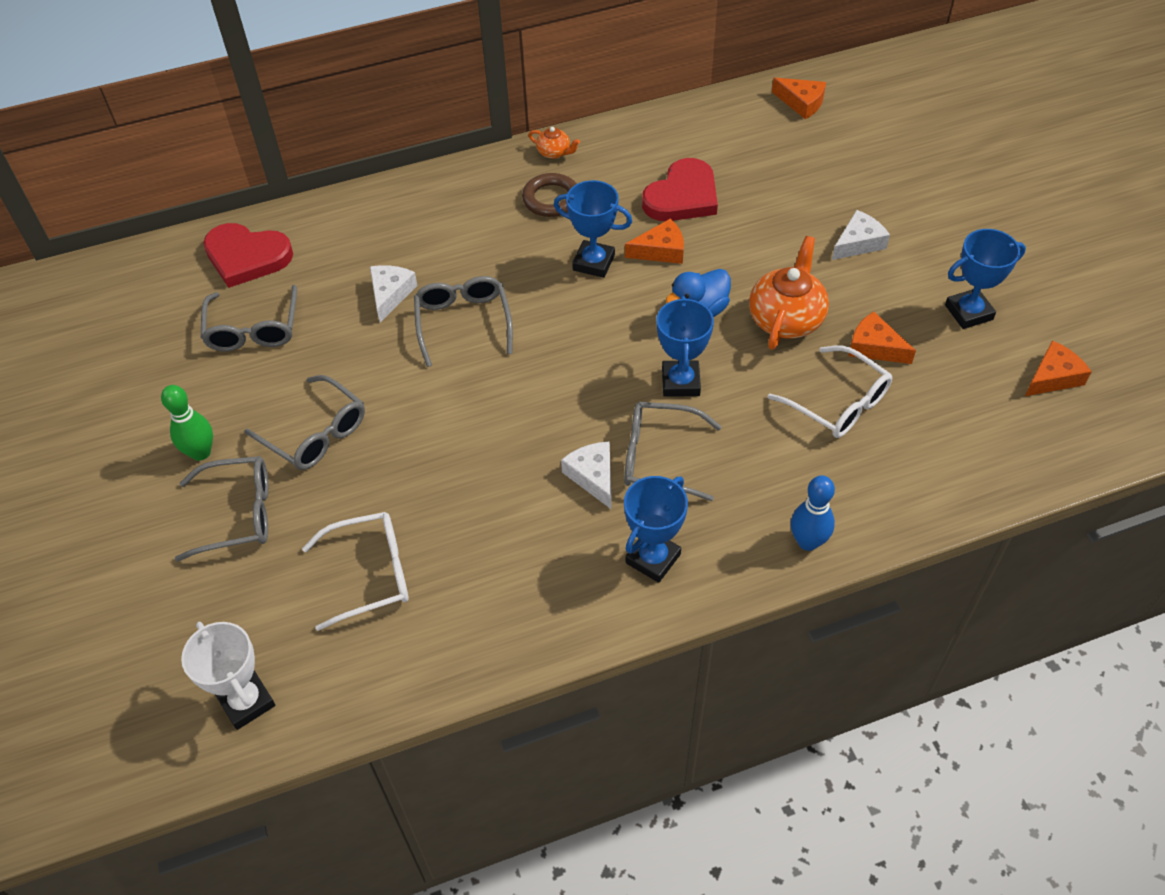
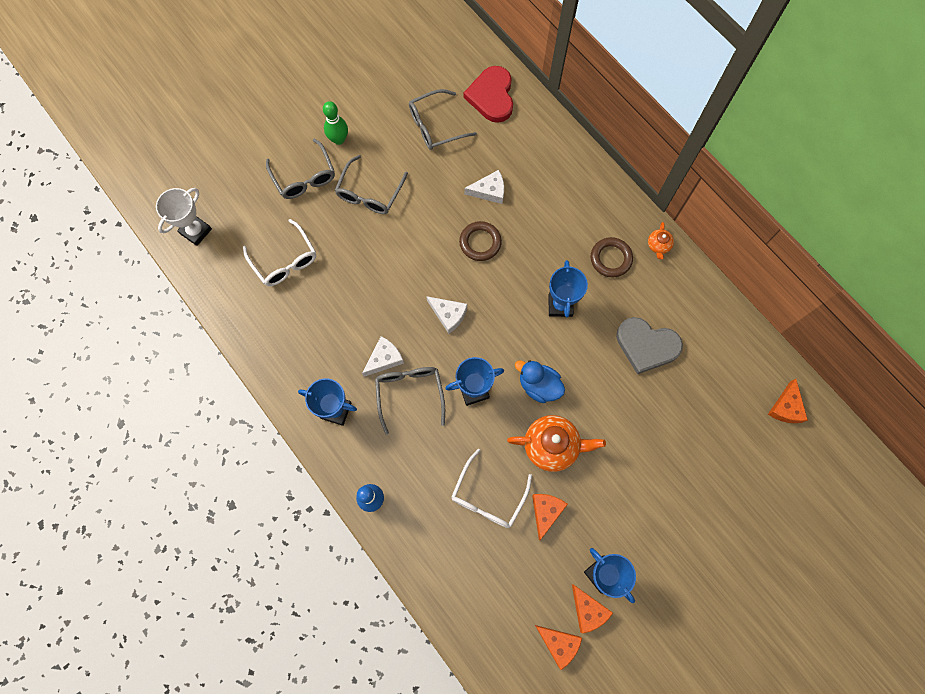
camera: 70 degrees right, 20 degrees up
(463, 323) = (480, 242): grey glasses -> brown ring
(661, 250) = (587, 346): orange cheese -> orange cheese (588, 610)
(682, 196) = (646, 346): red heart -> grey heart
(858, 243) = (644, 481): white cheese -> white cheese (448, 315)

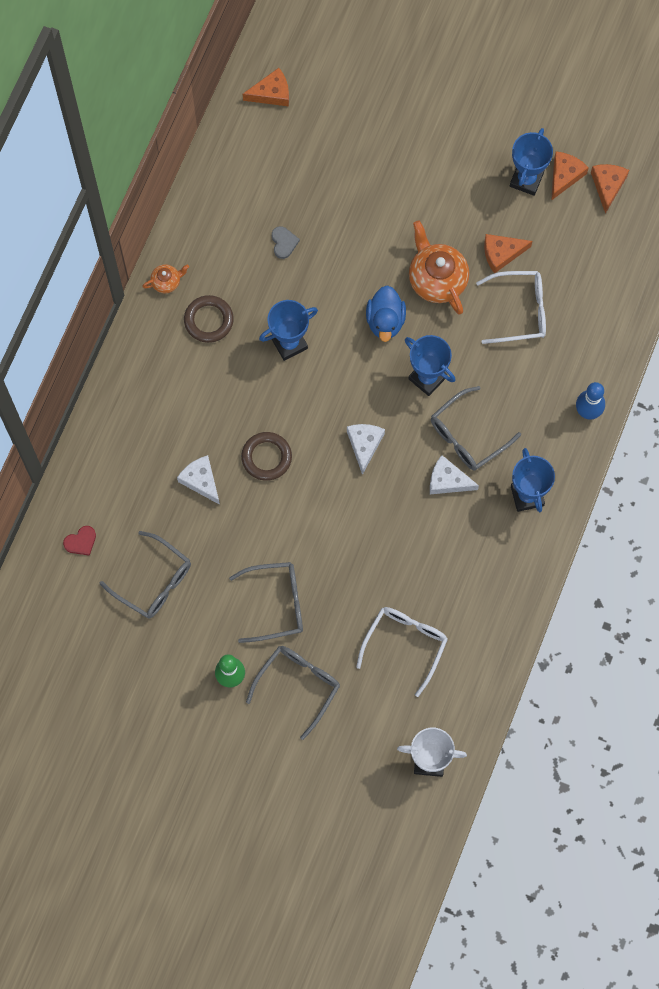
camera: 120 degrees left, 0 degrees up
(491, 96) = (81, 542): red heart -> red heart, size x0.45
(646, 346) = (284, 243): grey heart -> grey heart, size x0.45

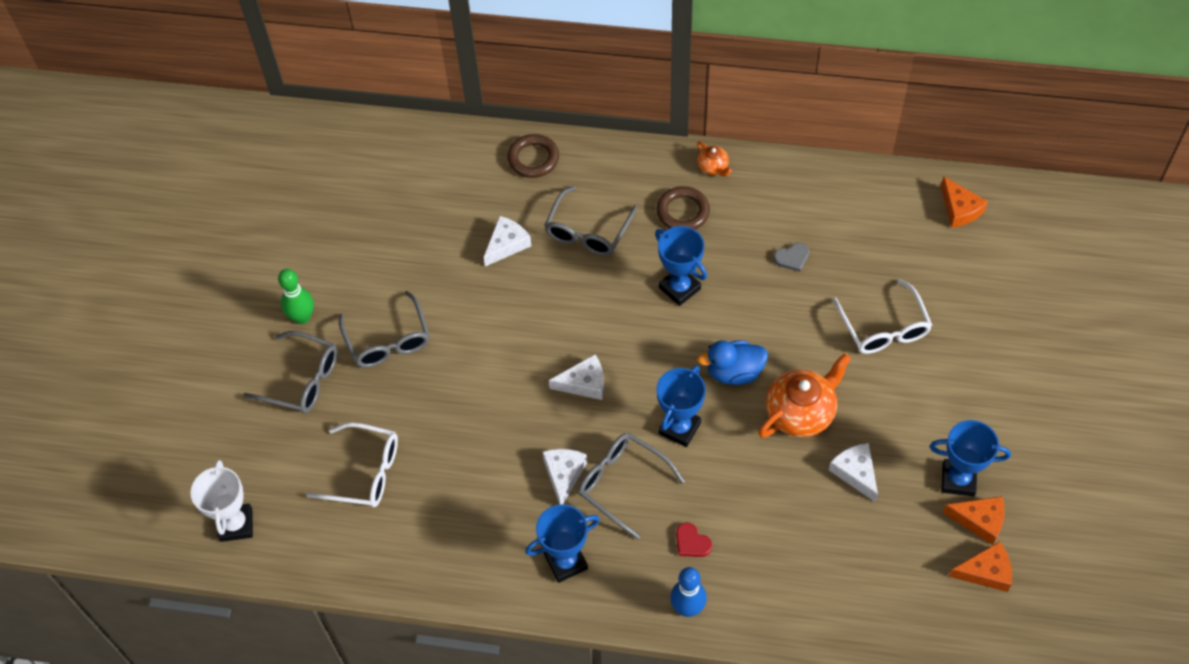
camera: 80 degrees right, 15 degrees down
(81, 542) = (420, 161): red heart -> red heart (692, 542)
(153, 581) = (391, 229): grey glasses -> grey glasses (588, 231)
(266, 457) = (546, 296): brown ring -> brown ring (533, 159)
(501, 253) = (855, 473): orange cheese -> white cheese
(519, 311) = (791, 507): white glasses -> white glasses (884, 328)

